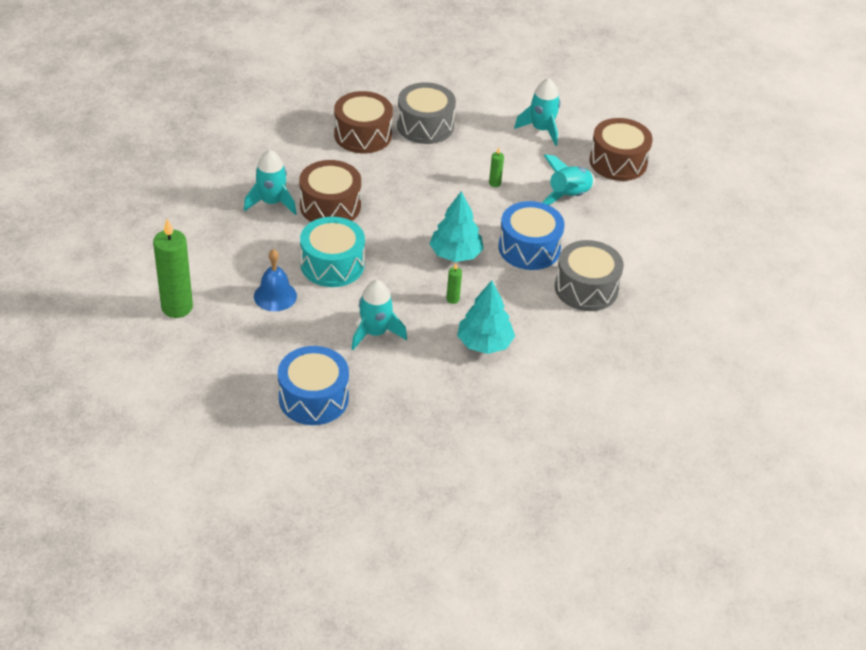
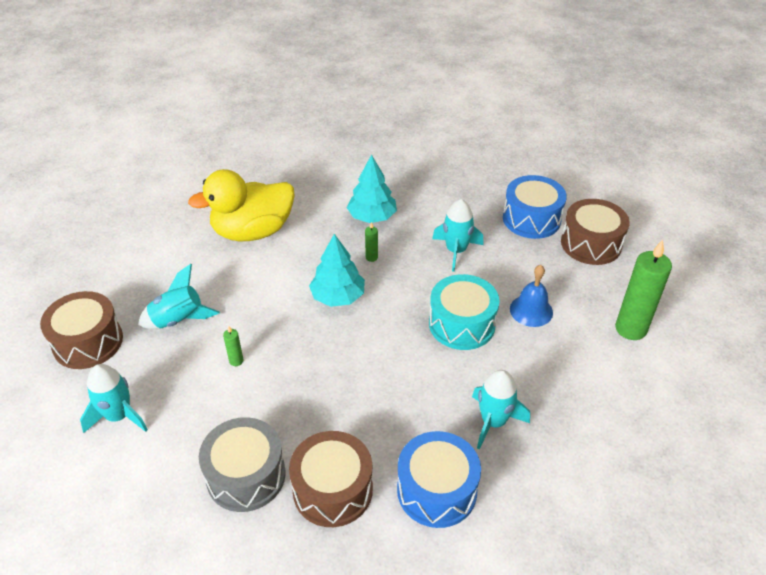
camera: 150 degrees left, 0 degrees up
(330, 206) = (429, 393): brown drum -> brown drum (591, 244)
(529, 248) = (267, 280): blue drum -> blue drum (436, 490)
(586, 288) = (253, 231): grey drum -> yellow duck

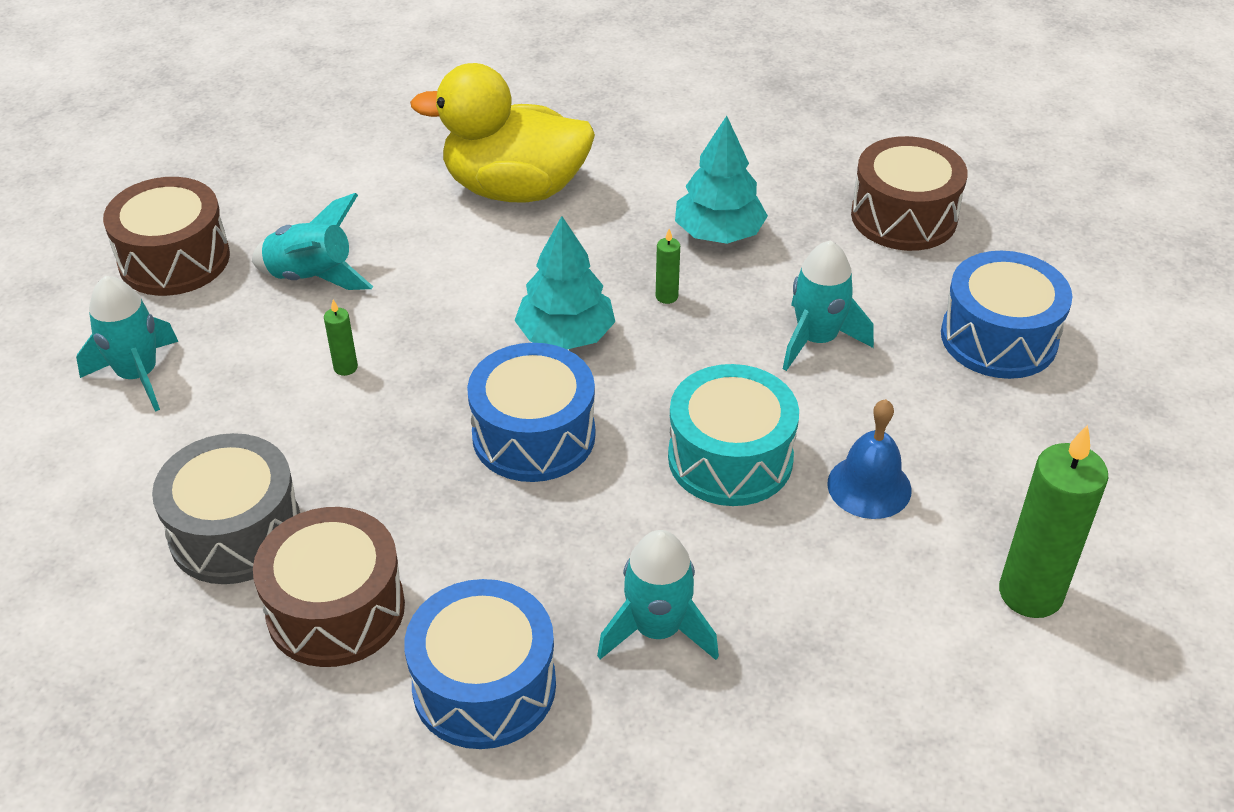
camera: 30 degrees right, 0 degrees up
(362, 354) = (533, 435): none -> blue drum
(591, 244) = (1078, 421): brown drum -> brown drum (903, 216)

